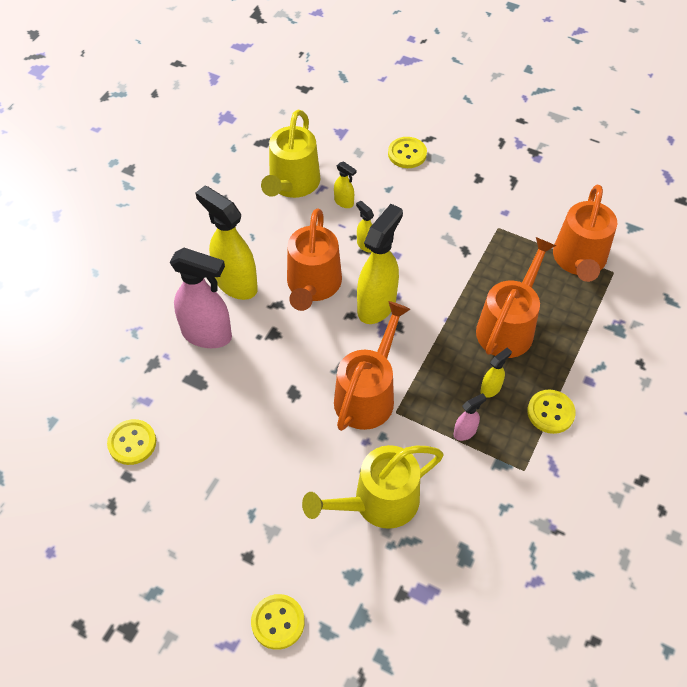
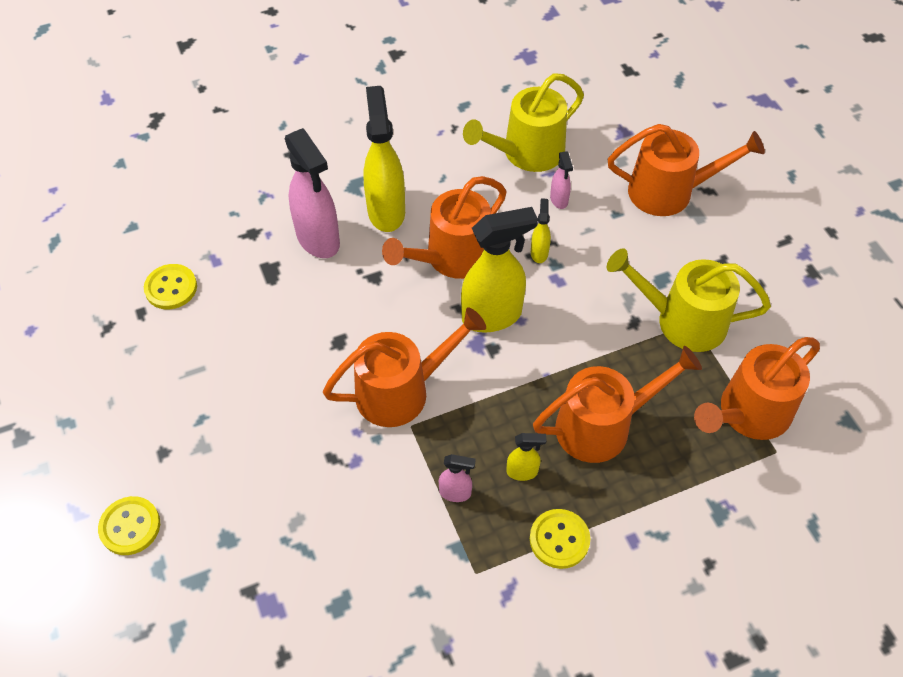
camera: 40 degrees right, 0 degrees up
(344, 202) = (559, 200): yellow spray bottle -> pink spray bottle
(378, 502) = (312, 494): yellow watering can -> yellow watering can (682, 321)
(407, 154) = (669, 192): yellow button -> orange watering can

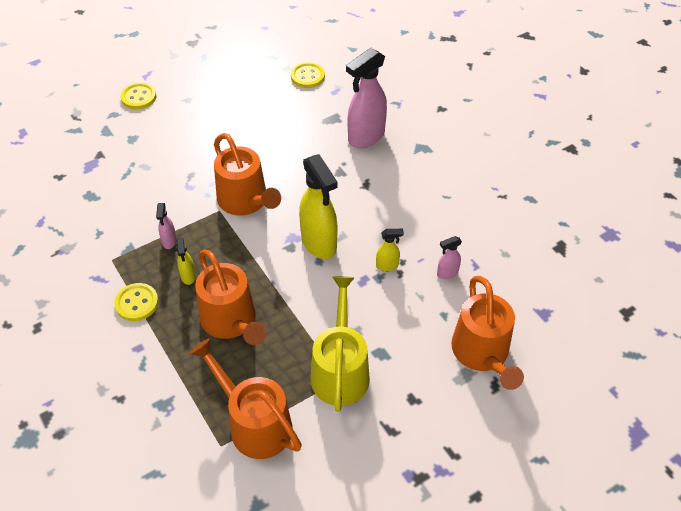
camera: 80 degrees right, 5 degrees down
(386, 211) = (403, 169): yellow spray bottle -> none
(452, 258) = (368, 212): orange watering can -> none
(526, 153) = (492, 246): yellow watering can -> none

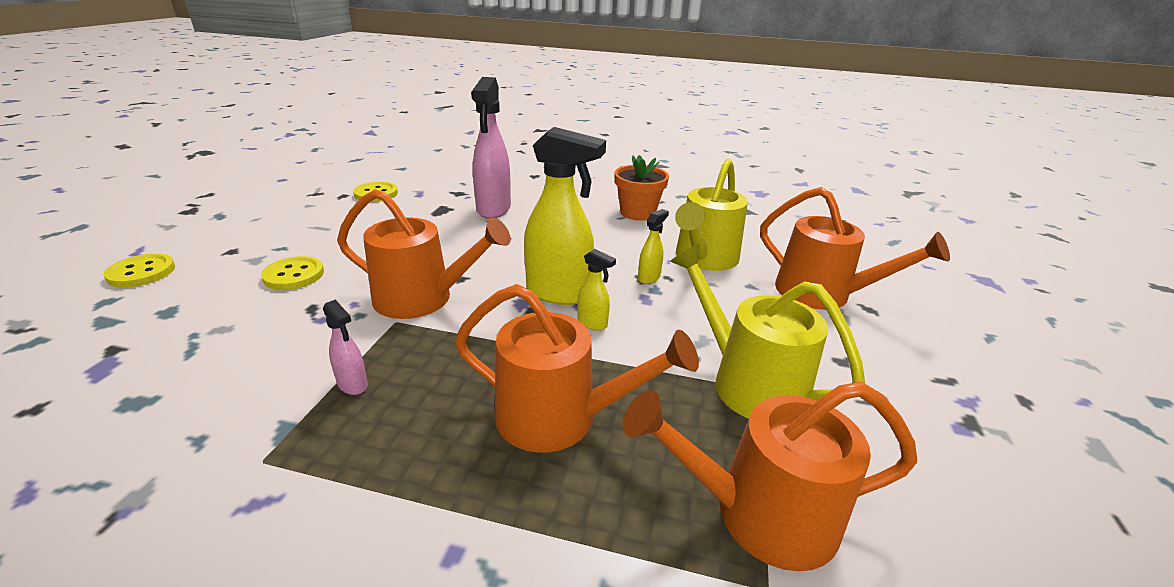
camera: 45 degrees left, 20 degrees down
(137, 303) = (378, 490): yellow button -> yellow button (294, 275)
(188, 276) = (431, 406): yellow spray bottle -> yellow spray bottle (592, 323)
(447, 273) = (703, 259): pink spray bottle -> yellow watering can
(465, 199) = (637, 213): none -> orange flower pot

